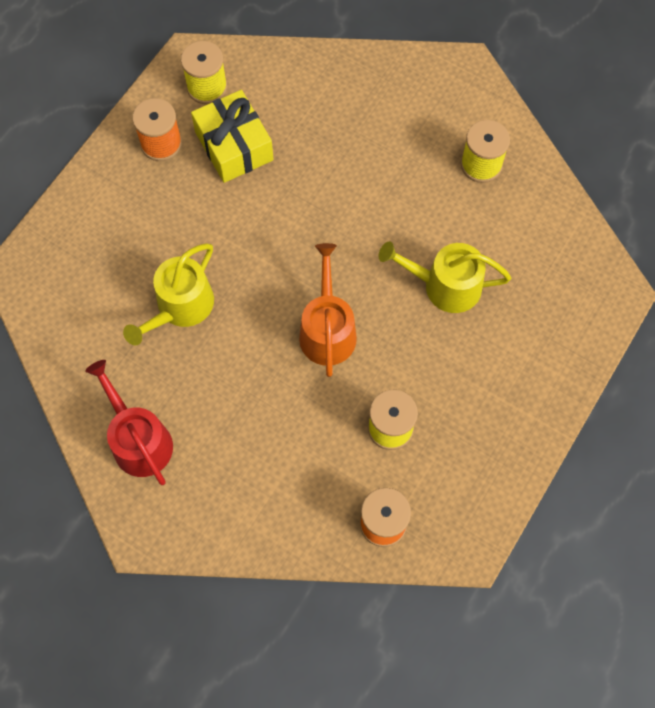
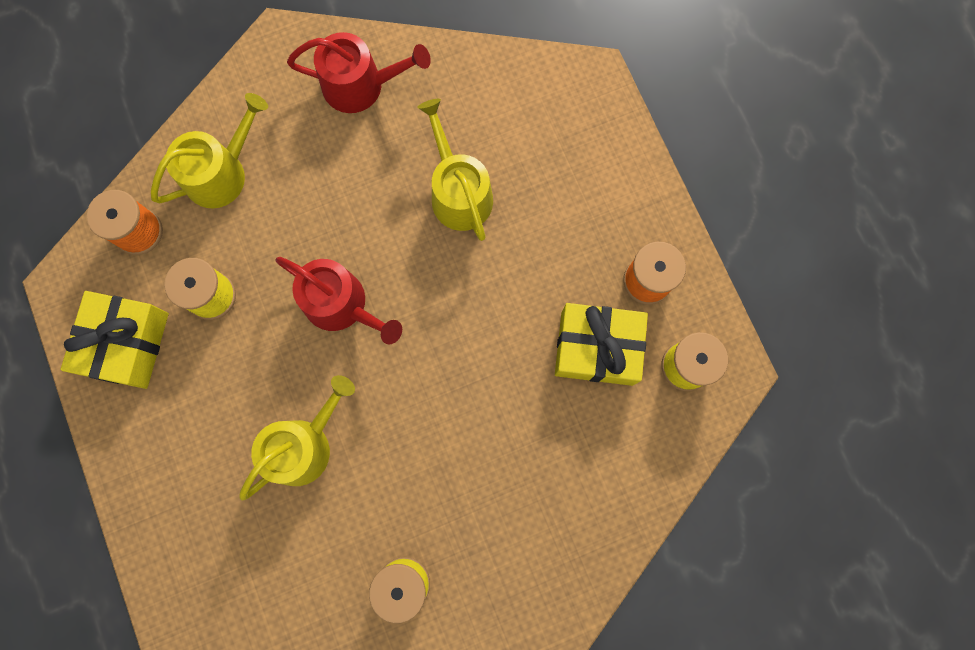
camera: 125 degrees right, 10 degrees up
(289, 495) = (221, 173): none -> yellow watering can
(327, 330) = (341, 305): orange watering can -> red watering can
(473, 463) = (126, 344): none -> yellow gift

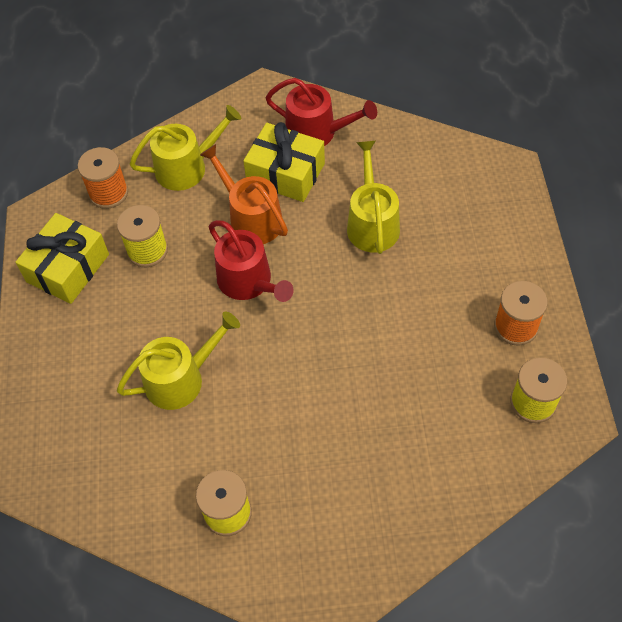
camera: 20 degrees right, 20 degrees down
(319, 222) = (251, 218): none -> orange watering can
(597, 348) = (456, 368): yellow gift -> yellow gift (285, 173)

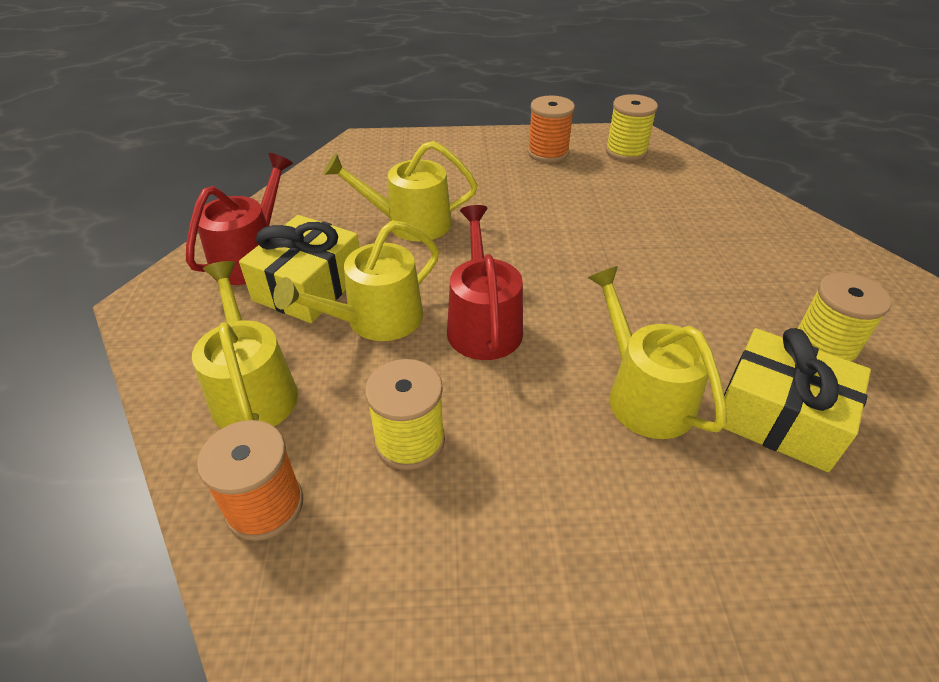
camera: 90 degrees left, 15 degrees down
(68, 268) = (428, 570): yellow gift -> yellow gift (779, 416)
(249, 282) = (483, 324): red watering can -> red watering can turned 60 degrees counterclockwise
(251, 218) = (376, 320): orange watering can -> yellow watering can

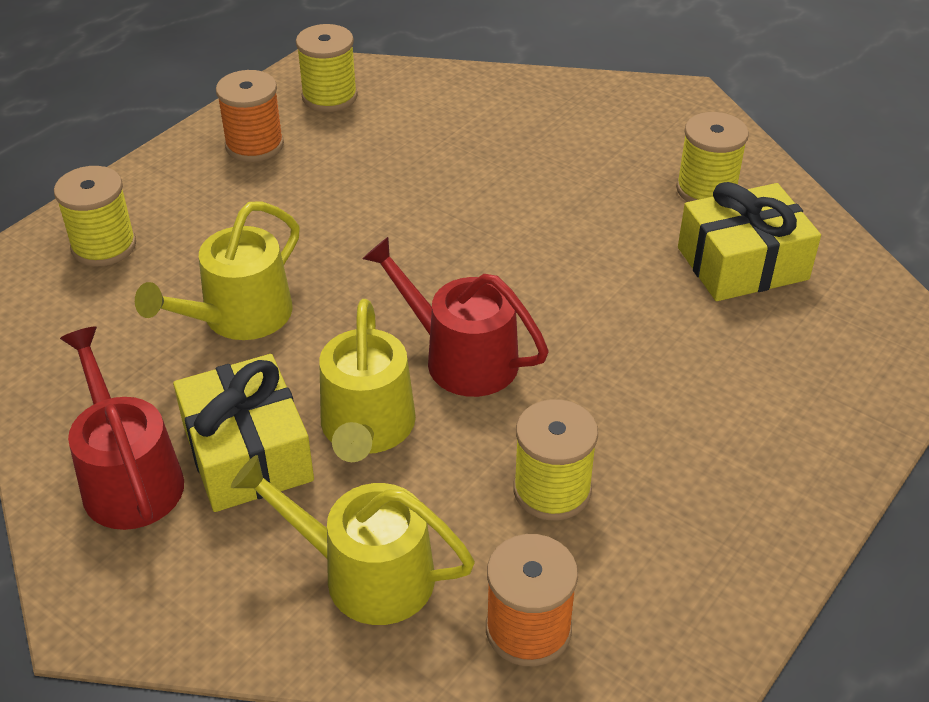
camera: 50 degrees left, 0 degrees up
(408, 156) = (104, 246): none -> yellow spool
(644, 395) = (650, 317): yellow watering can -> none

